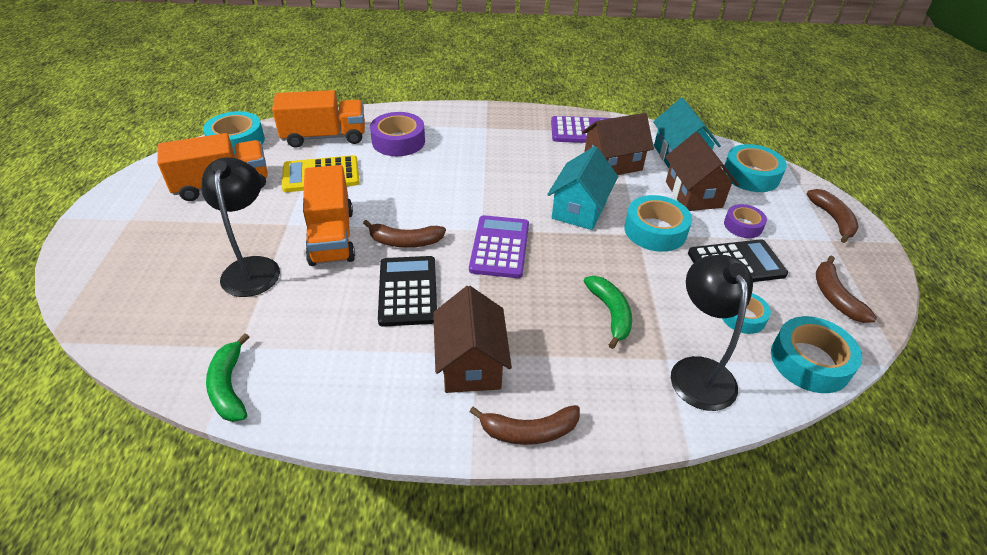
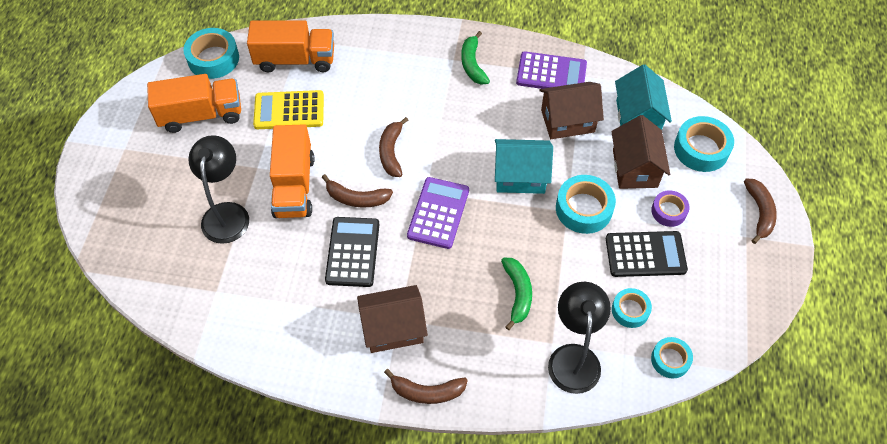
camera: 10 degrees right, 15 degrees up
(229, 387) = (209, 326): green banana -> green banana (472, 64)
(398, 141) = (365, 72): purple tape -> none
(470, 364) = (393, 328): brown house -> brown house turned 75 degrees clockwise
(579, 209) = (520, 176): turquoise house -> turquoise house turned 60 degrees clockwise
(810, 361) = (670, 360): turquoise tape -> turquoise tape, size x0.62
(834, 296) = (721, 299): brown banana -> brown banana (391, 152)

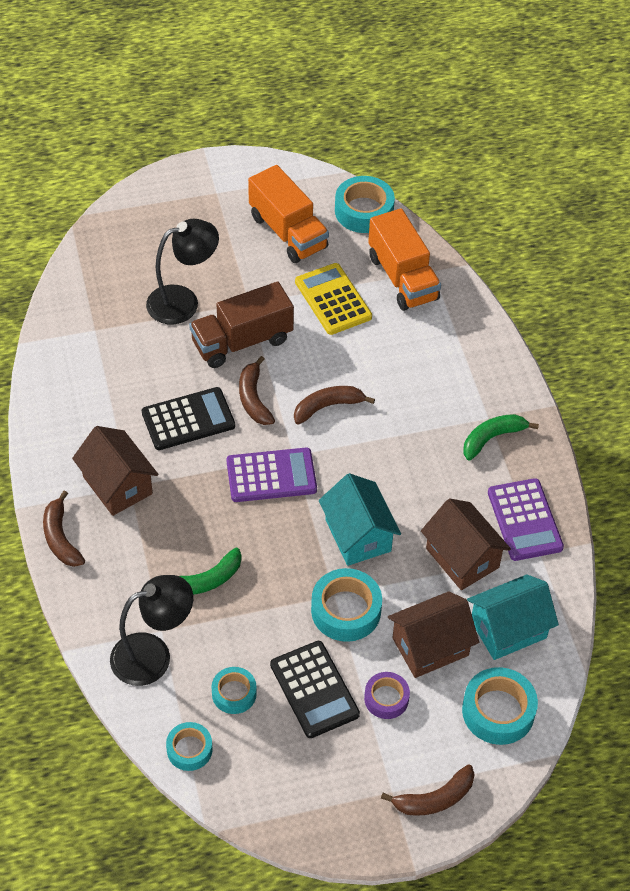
camera: 65 degrees right, 5 degrees down
(294, 186) = (242, 341): orange truck -> brown truck

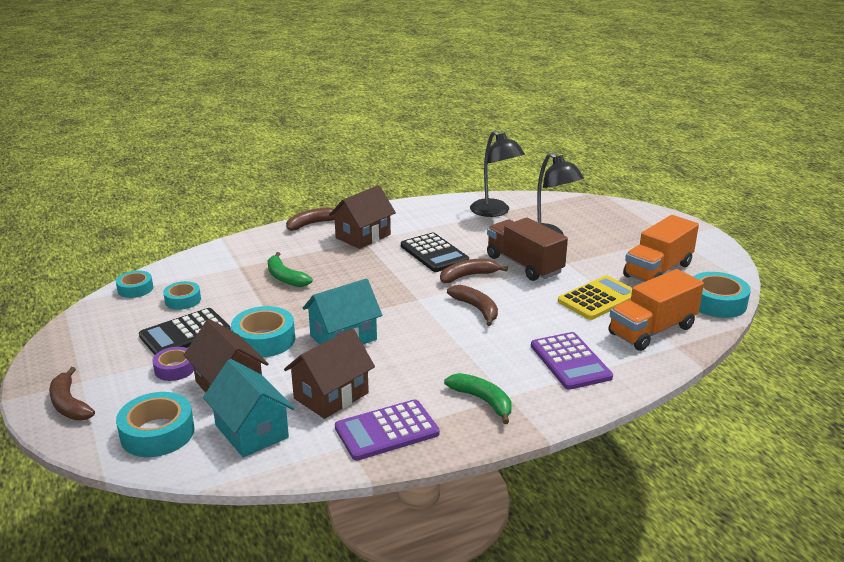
camera: 80 degrees right, 25 degrees down
(153, 655) = (217, 266): black lamp -> black lamp (495, 212)
(271, 475) = (393, 292): purple calculator -> purple calculator (570, 361)

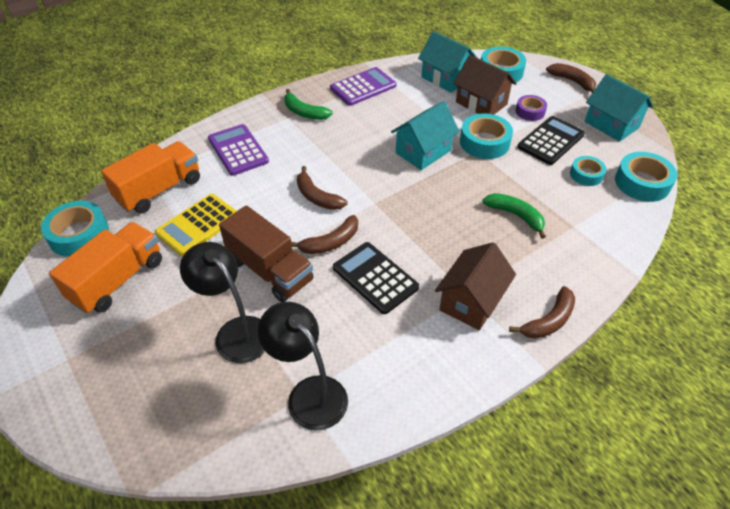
camera: 170 degrees right, 20 degrees up
(92, 343) = (611, 124): none -> turquoise house
(135, 289) = (642, 183): turquoise tape -> turquoise tape, size x1.62
(331, 396) = (408, 105): brown house -> none

